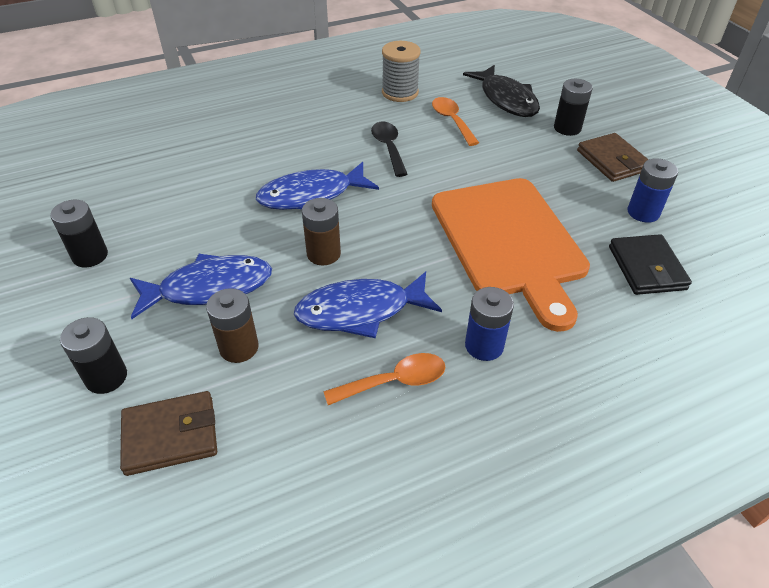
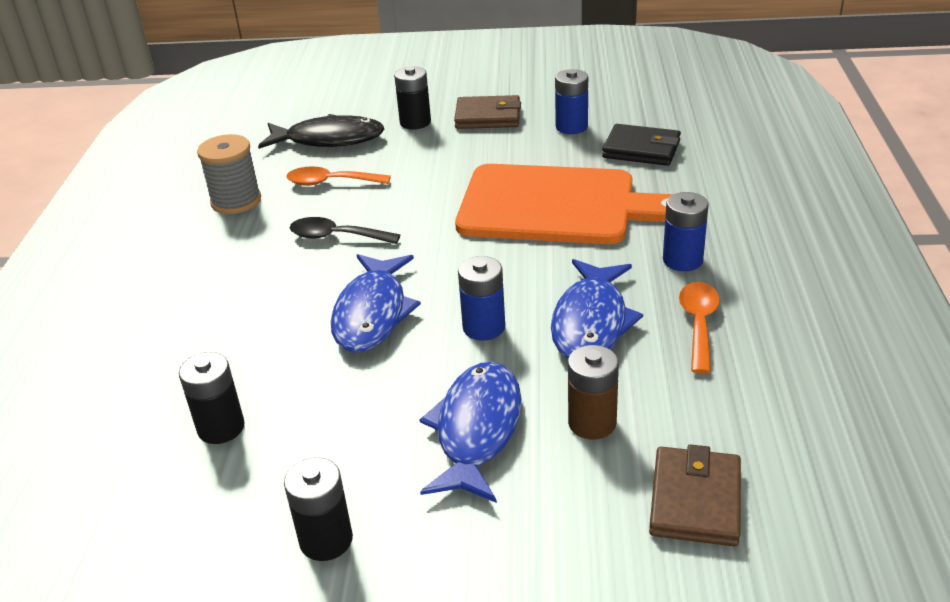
camera: 60 degrees left, 10 degrees down
(106, 377) = (576, 547): black battery -> black battery (221, 428)
(323, 254) = (484, 327): brown battery -> blue battery

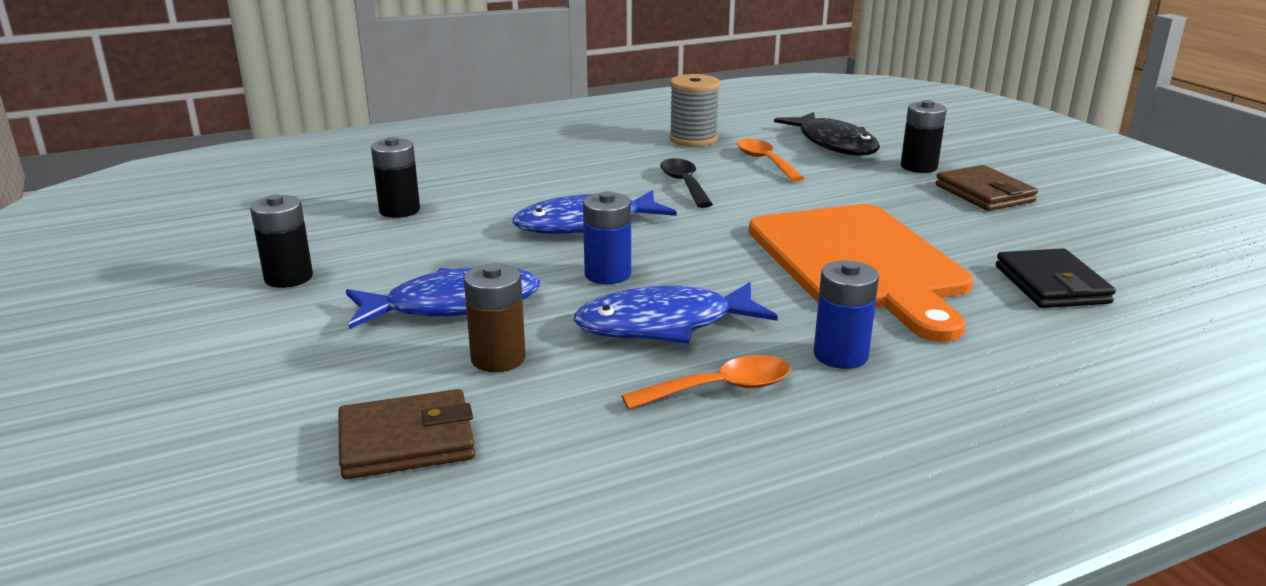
camera: 60 degrees right, 10 degrees down
(571, 127) = (1035, 237): blue battery -> none

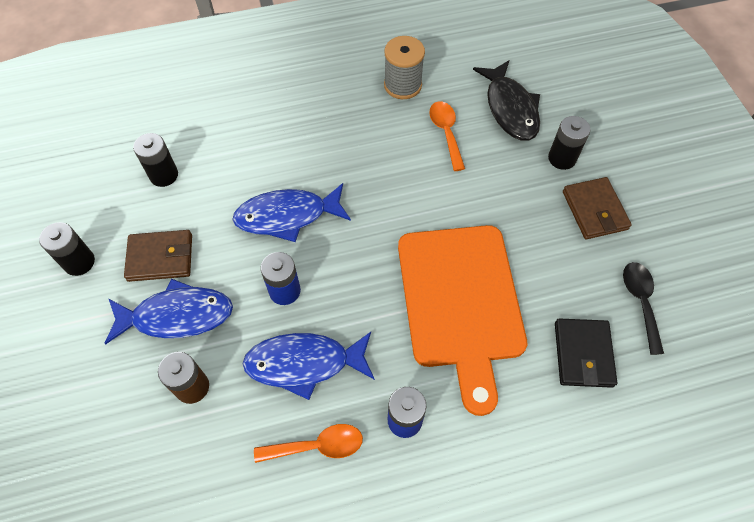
camera: 10 degrees right, 35 degrees up
(407, 441) = (124, 469): brown wallet -> brown wallet (160, 258)
(684, 184) = (374, 162): black spoon -> black spoon (640, 302)

